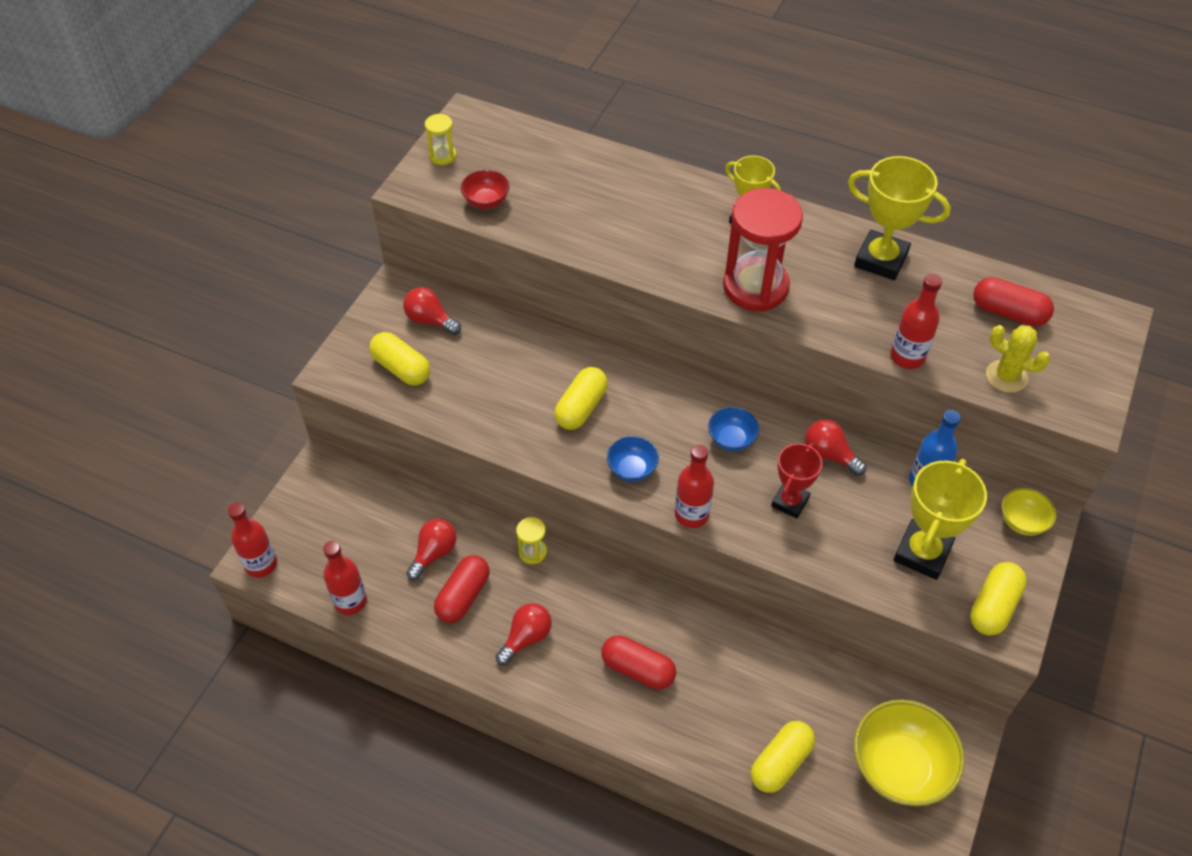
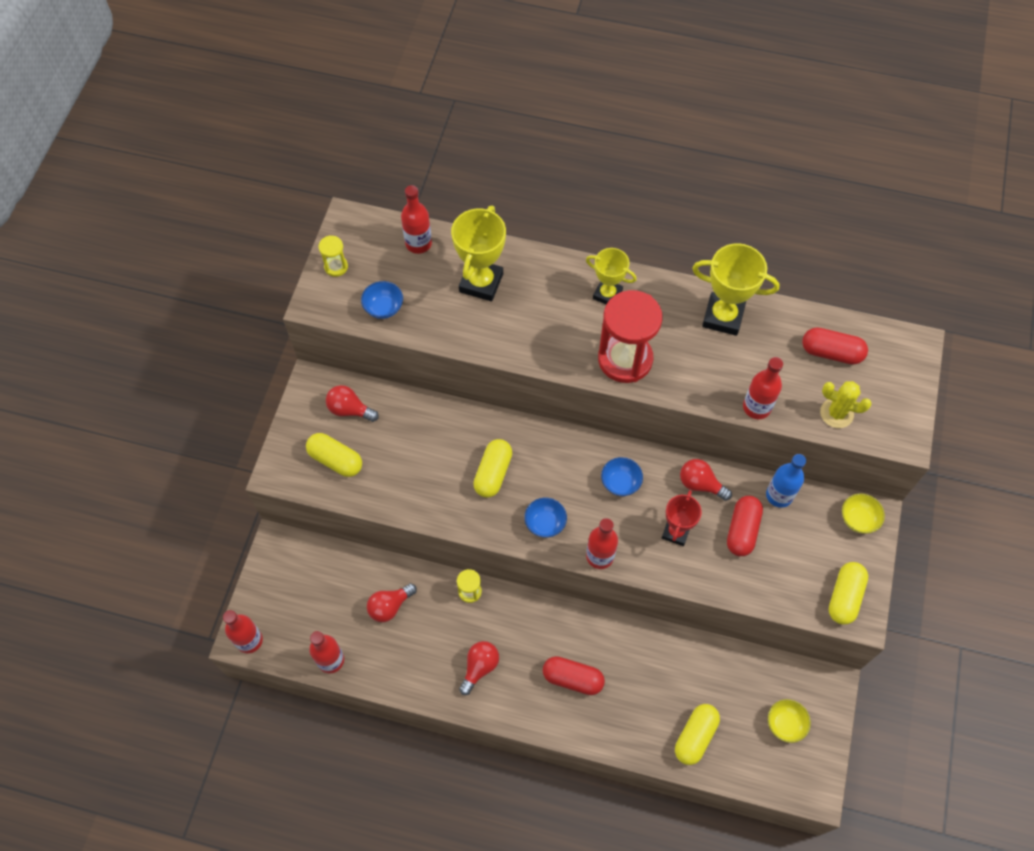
camera: 10 degrees left, 10 degrees up
(434, 553) = (390, 606): red light bulb -> red light bulb turned 150 degrees counterclockwise
(463, 596) = (421, 640): red capsule -> red capsule (742, 530)
(486, 201) = (383, 308): red bowl -> blue bowl
(540, 146) = (418, 243): none -> red bottle
(899, 767) = (785, 724): yellow bowl -> yellow bowl, size x0.51
(922, 553) = (785, 560): yellow trophy -> yellow trophy (481, 283)

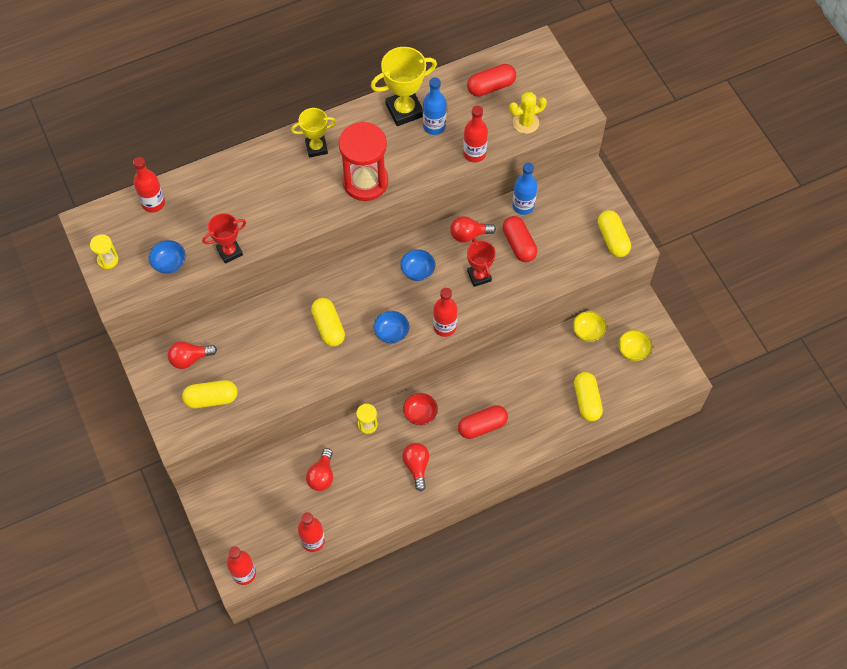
camera: 40 degrees left, 0 degrees up
(444, 335) = (229, 251): none -> red trophy
(481, 283) = (223, 199): yellow trophy -> none
(525, 620) = (420, 414): none -> red bowl
(739, 352) = (434, 126): none -> blue bottle
(858, 519) = (582, 186): yellow bowl -> yellow bowl (588, 332)

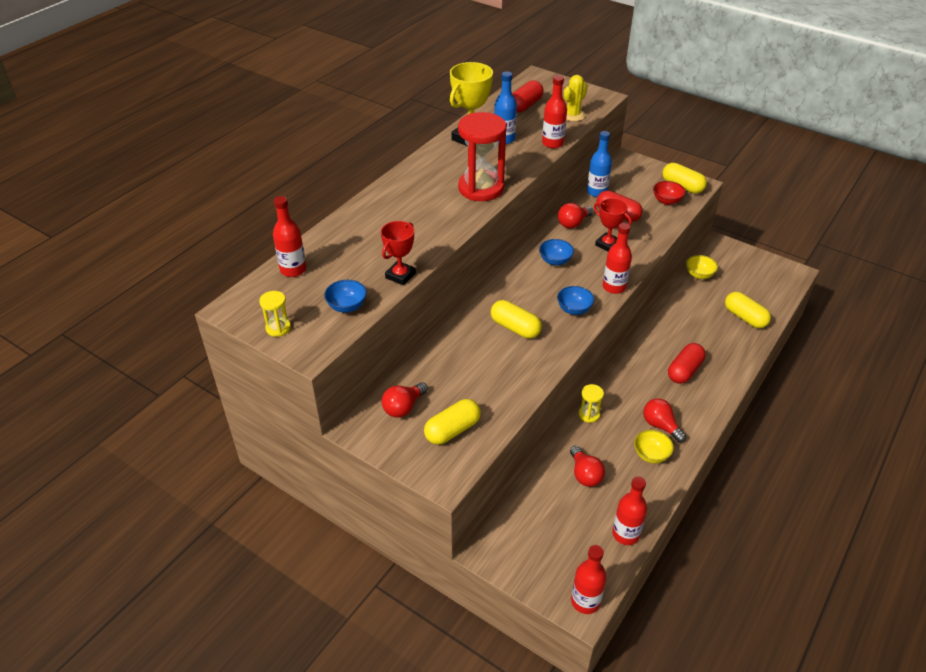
camera: 30 degrees left, 20 degrees down
(316, 148) = (417, 183): yellow trophy -> none
(420, 414) = (626, 386): red bowl -> red bowl (667, 201)
(633, 351) = (743, 272): yellow bowl -> yellow bowl (651, 455)

